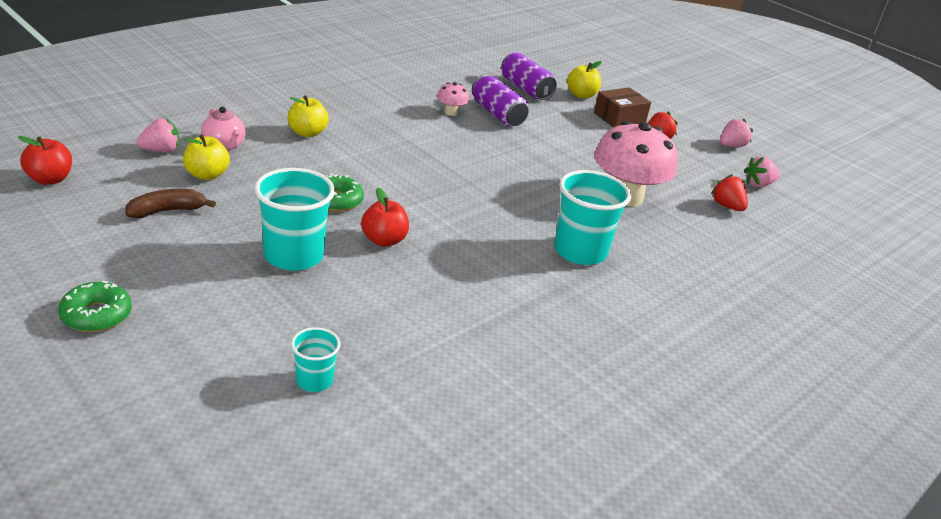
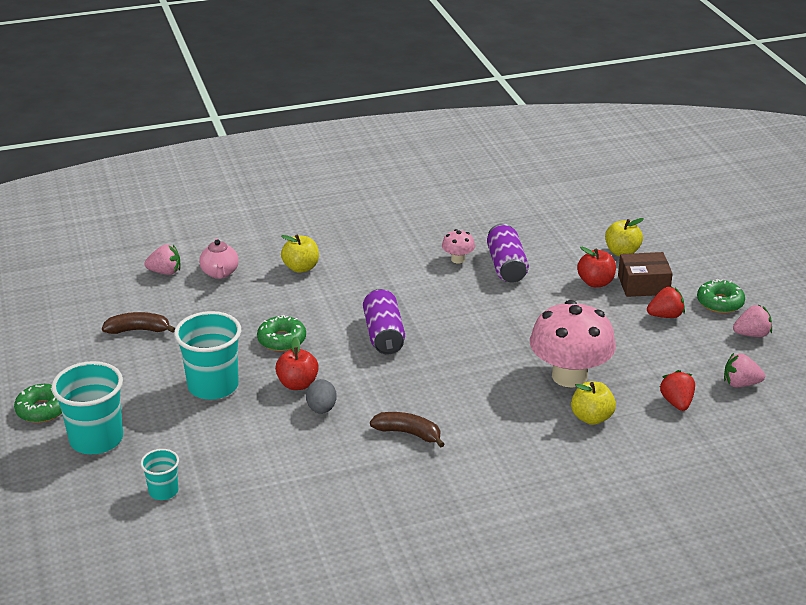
camera: 30 degrees right, 0 degrees up
(50, 179) = (67, 289): red apple -> red apple (595, 282)
(207, 175) = (189, 300): yellow apple -> yellow apple (591, 418)
(426, 260) = (321, 409): none -> grey egg
(525, 89) = (562, 238): purple can -> purple can (384, 334)
(529, 270) = (408, 433): none -> brown banana
(580, 251) = (472, 424): turquoise cup -> turquoise cup (96, 439)
(687, 125) = (720, 303): none -> green donut

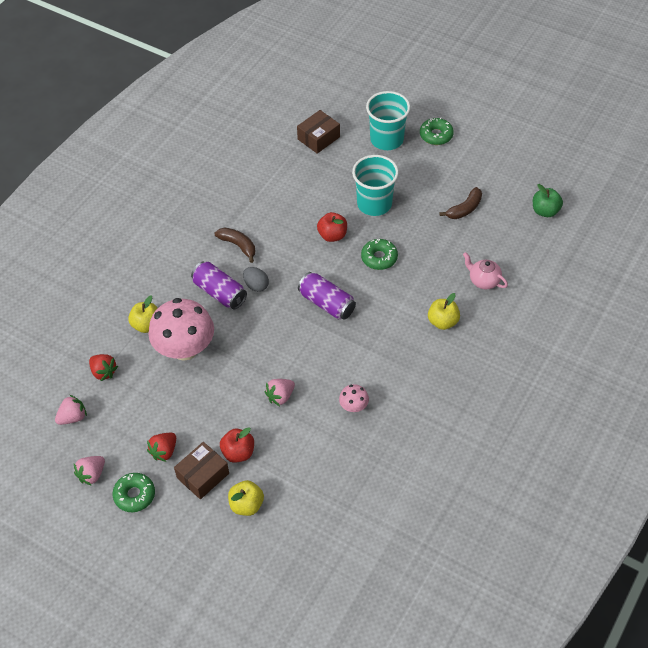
camera: 140 degrees right, 20 degrees up
(76, 287) = (545, 211): none -> green apple
(163, 491) = (318, 138): turquoise cup -> brown box
(165, 272) = (515, 258): pink strawberry -> pink strawberry (280, 396)
(321, 409) = (300, 229): grey egg -> grey egg (256, 285)
(408, 433) = (238, 245): brown banana -> brown banana turned 120 degrees counterclockwise
(506, 266) = (314, 424): purple can -> purple can (220, 292)

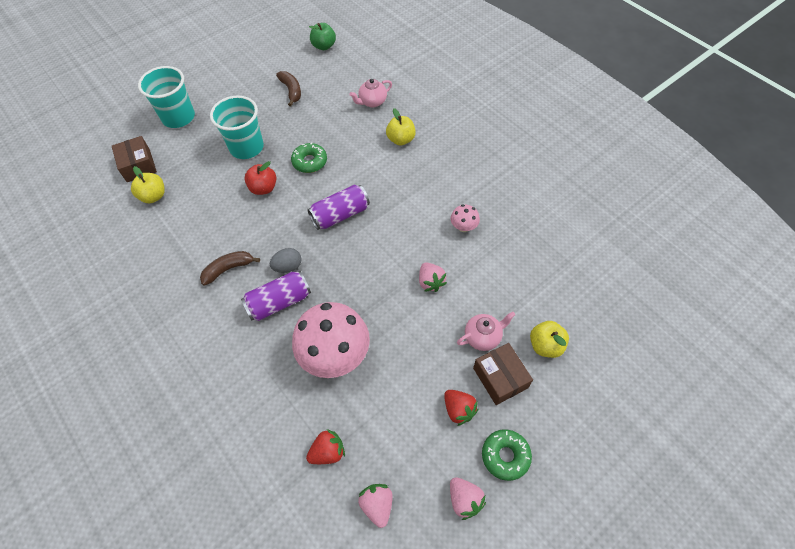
camera: 70 degrees left, 5 degrees up
(146, 325) = (284, 387): yellow apple -> yellow apple (153, 196)
(238, 452) = (483, 337): red apple -> pink teapot
(436, 135) = (199, 84): green donut -> none

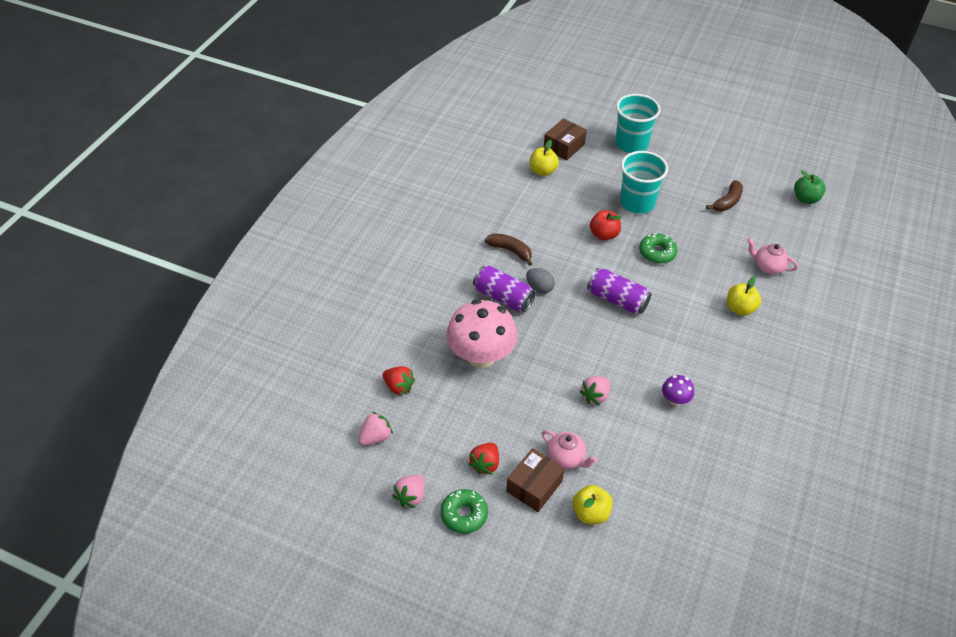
camera: 60 degrees right, 10 degrees down
(463, 227) = (675, 399): pink mushroom -> purple mushroom

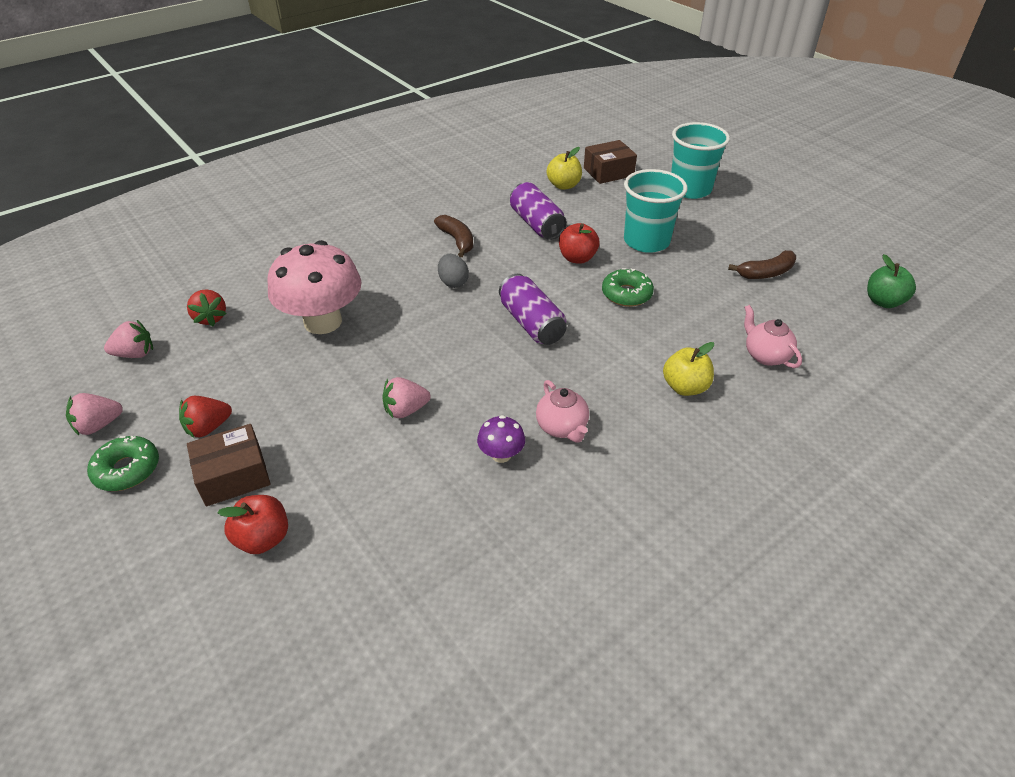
camera: 30 degrees right, 5 degrees down
(503, 297) = (405, 278): purple can -> purple can (536, 224)
(566, 458) = (302, 462): pink teapot -> pink teapot (562, 427)
(590, 513) = (263, 538): yellow apple -> red apple

